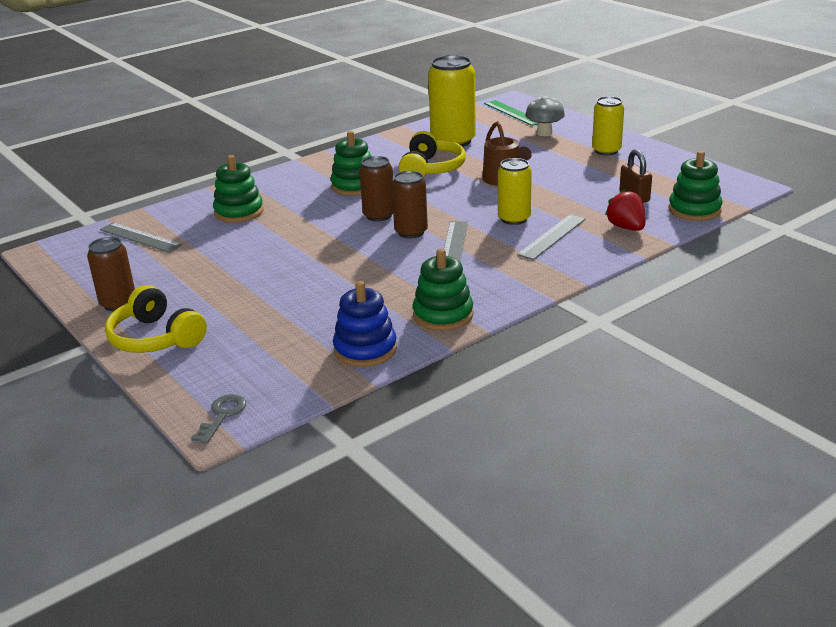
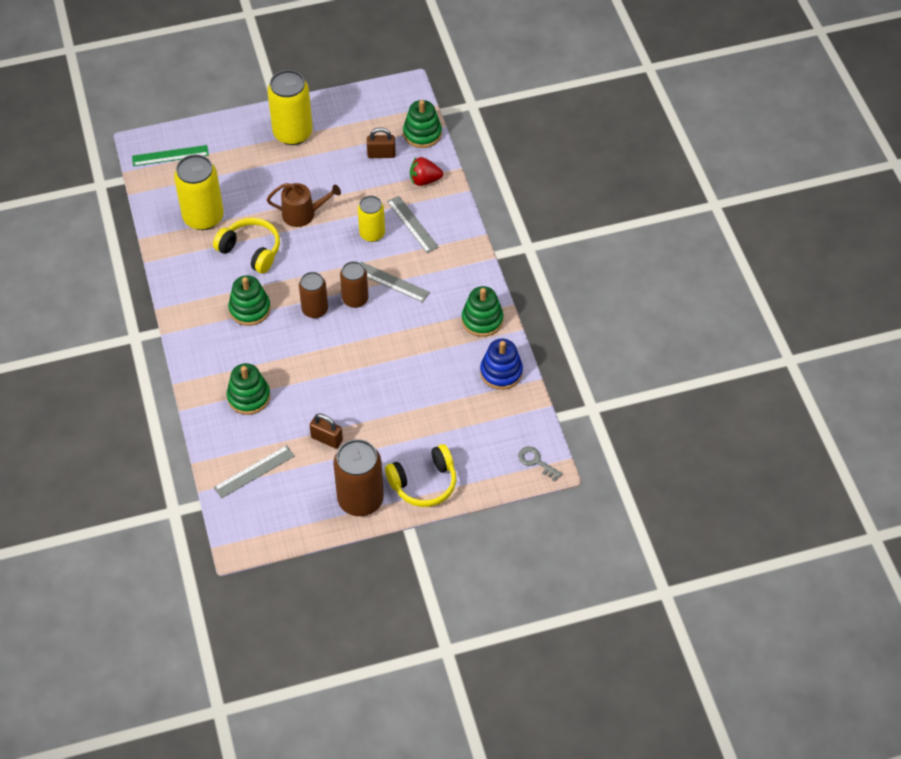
camera: 70 degrees left, 25 degrees up
(118, 303) = (360, 499): brown can -> brown can, size x1.62
(200, 264) = (326, 439): none -> brown padlock
(544, 133) = (230, 154): grey mushroom -> none
(606, 151) = (293, 133): yellow can -> yellow can, size x1.62

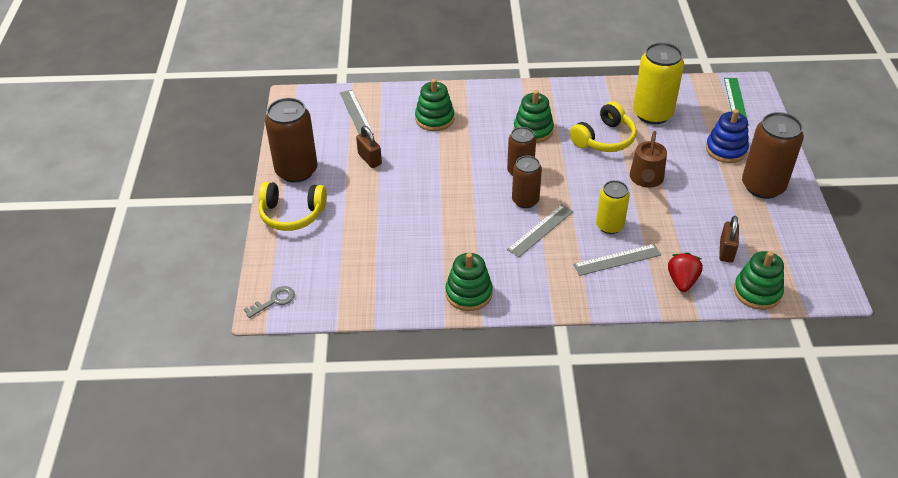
camera: 105 degrees right, 10 degrees down
(293, 133) = (763, 186): yellow can -> brown can
(326, 439) = (369, 159): brown padlock -> brown padlock turned 75 degrees counterclockwise
(424, 483) = (292, 214): yellow headphones -> yellow headphones turned 75 degrees counterclockwise
(501, 372) = (395, 295): blue stacking toy -> blue stacking toy (726, 149)

